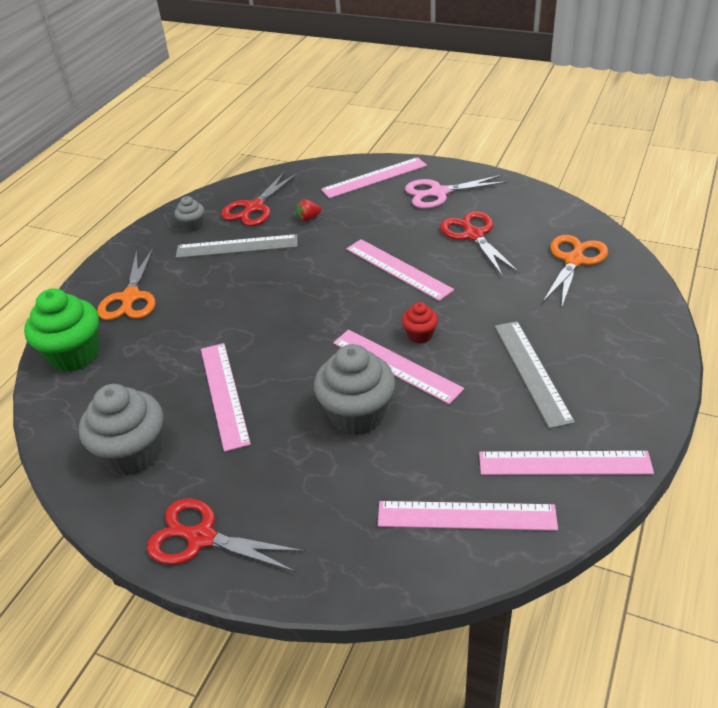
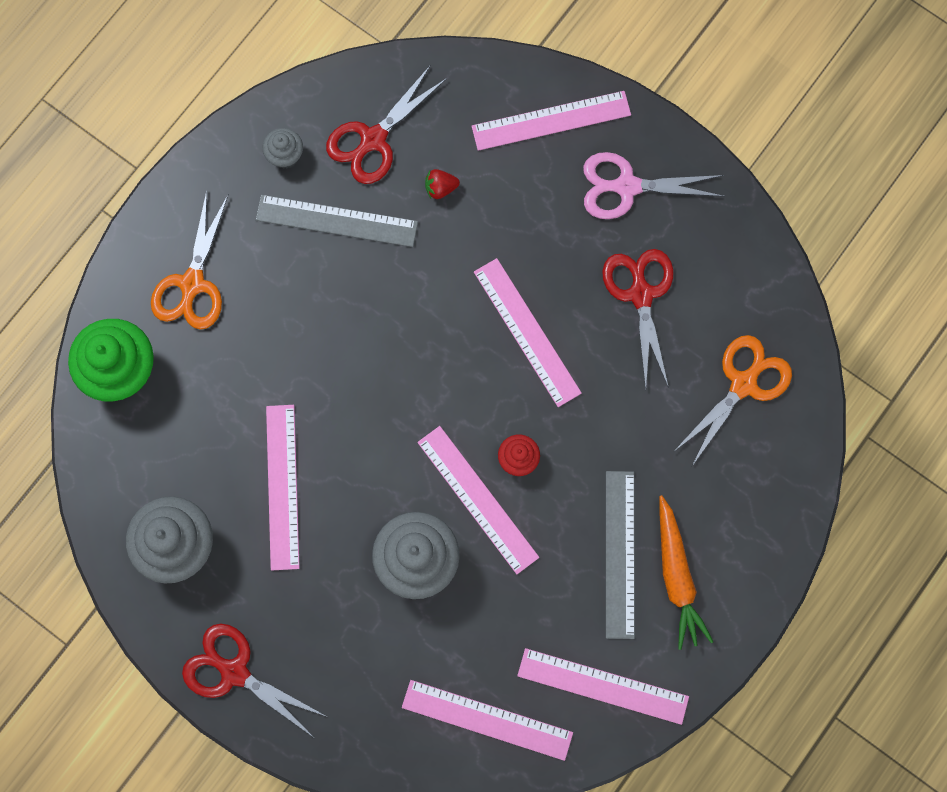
camera: 10 degrees right, 35 degrees up
(587, 374) = (676, 576): none -> orange carrot

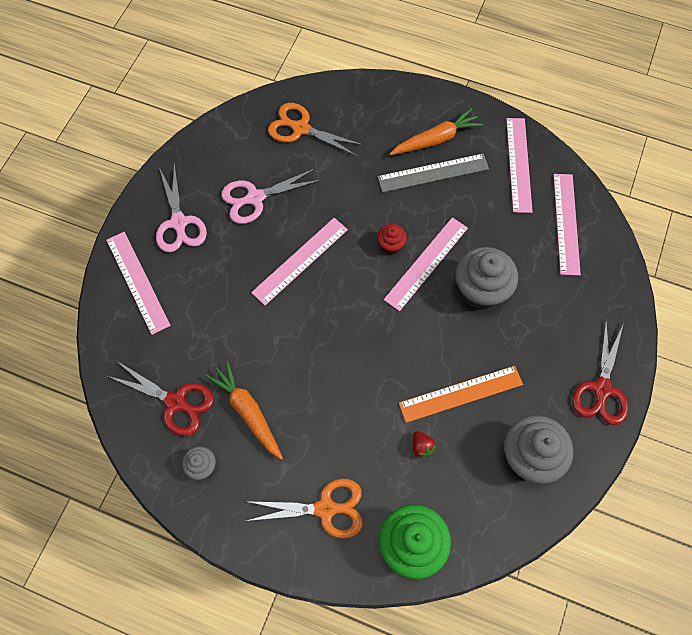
camera: 105 degrees left, 10 degrees down
(282, 486) = (461, 394): pink ruler -> orange ruler
(336, 221) = (248, 411): grey ruler -> orange carrot
(440, 188) = (205, 344): red strawberry -> red strawberry (422, 447)
(641, 294) = (255, 198): red scissors -> pink scissors

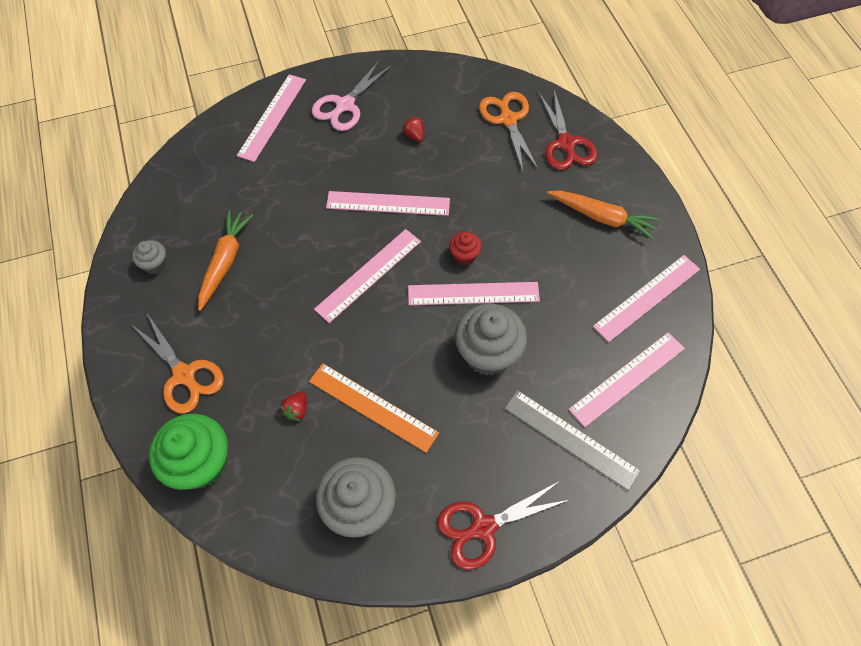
camera: 50 degrees right, 5 degrees down
(176, 402) = (194, 210): red scissors -> red scissors (566, 143)
(255, 198) = (414, 135): pink scissors -> red strawberry
(350, 319) = (368, 274): none -> pink ruler
(433, 173) = (566, 238): grey ruler -> grey ruler (570, 439)

